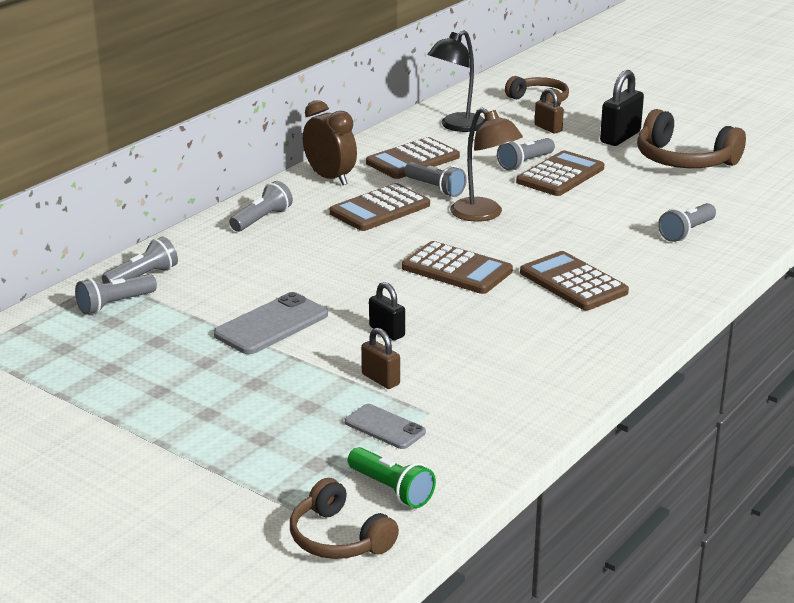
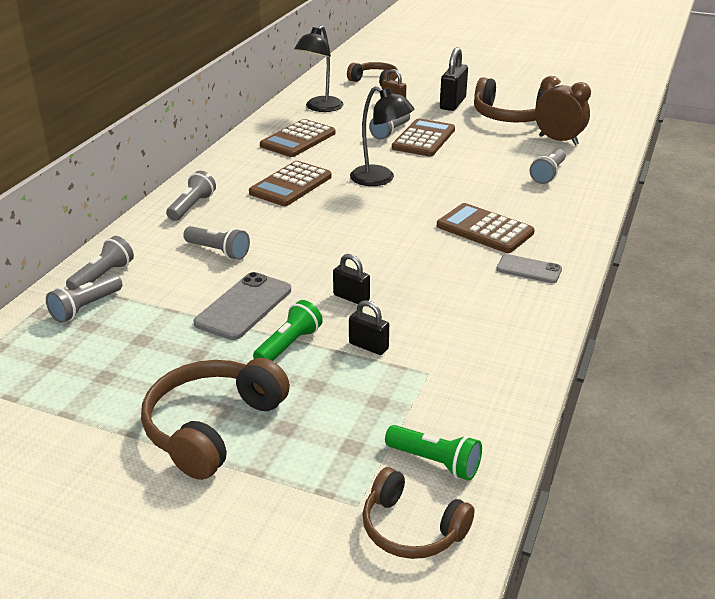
camera: 15 degrees left, 5 degrees up
(192, 427) = (212, 427): none -> brown headphones
(299, 367) = (289, 345): none -> green flashlight
(330, 178) = (235, 162): brown clock -> brown clock (558, 140)
(380, 379) = (368, 346): brown padlock -> black padlock
(385, 427) = (396, 395): grey phone -> grey phone (529, 269)
(435, 188) = (328, 162): grey flashlight -> grey flashlight (218, 251)
(457, 269) = (382, 230): brown calculator -> none
(484, 214) = (380, 179): brown lamp -> black lamp

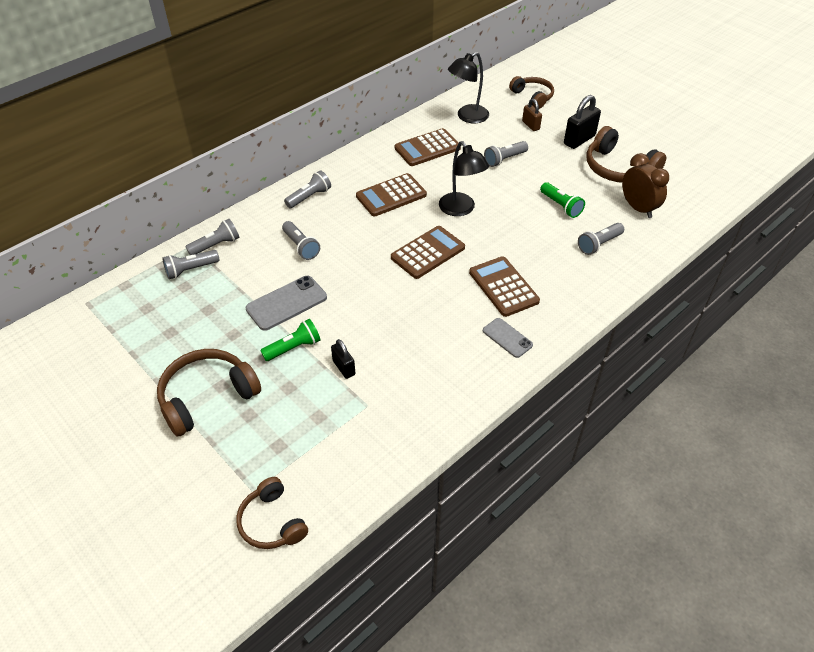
camera: 25 degrees right, 15 degrees up
(351, 298) = (361, 320): black padlock -> none
(423, 139) = (525, 175): brown calculator -> brown calculator (427, 253)
(435, 462) = (320, 479): green flashlight -> green flashlight (561, 206)

